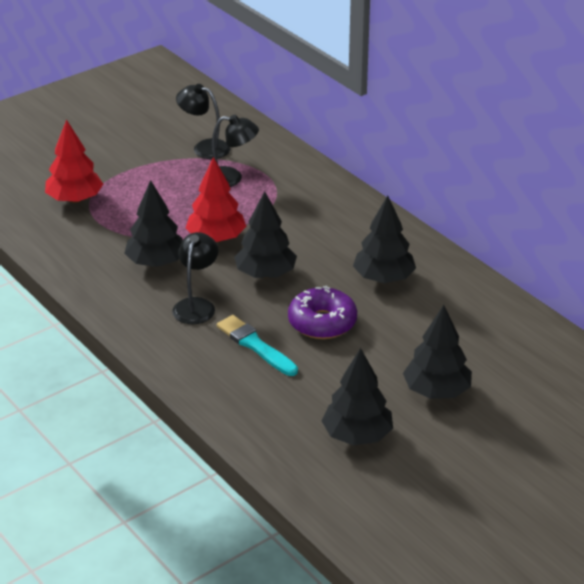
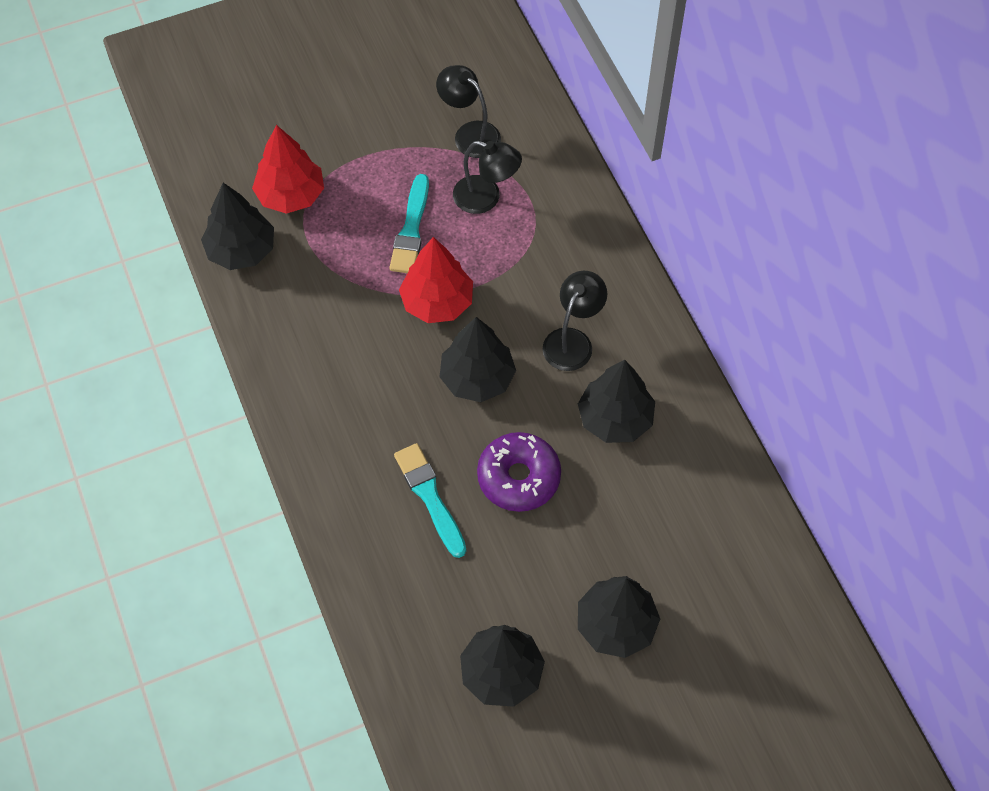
camera: 15 degrees right, 25 degrees up
(156, 262) = (355, 328): black tree -> black tree (241, 250)
(179, 203) = (411, 229): none -> turquoise brush
(196, 305) = (381, 413): black lamp -> black lamp (572, 341)

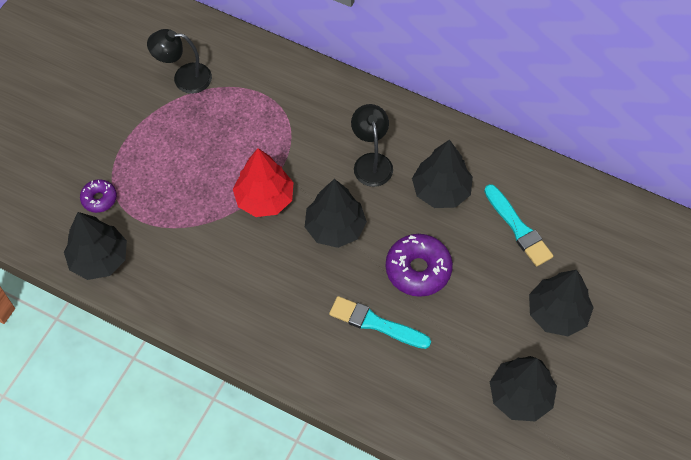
camera: 40 degrees left, 0 degrees up
(290, 195) = (99, 199): red tree -> purple donut
(411, 229) = (203, 164): turquoise brush -> turquoise brush (518, 228)
(486, 198) = (233, 111): black lamp -> none

